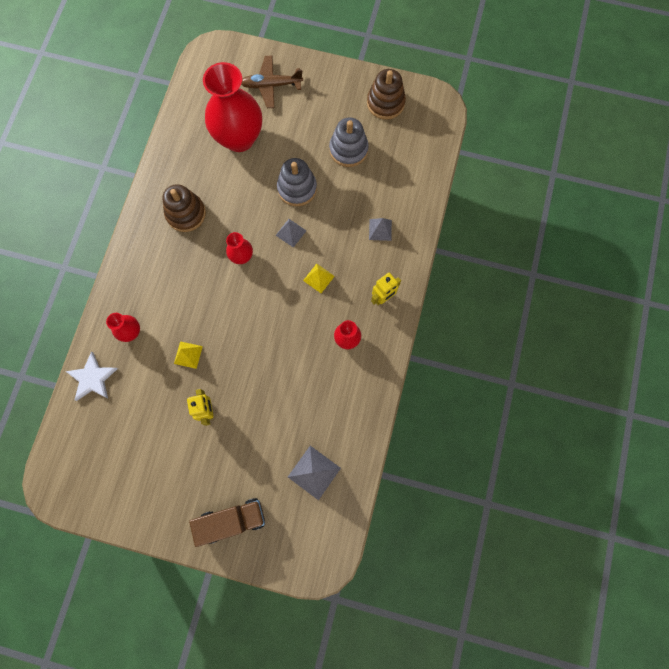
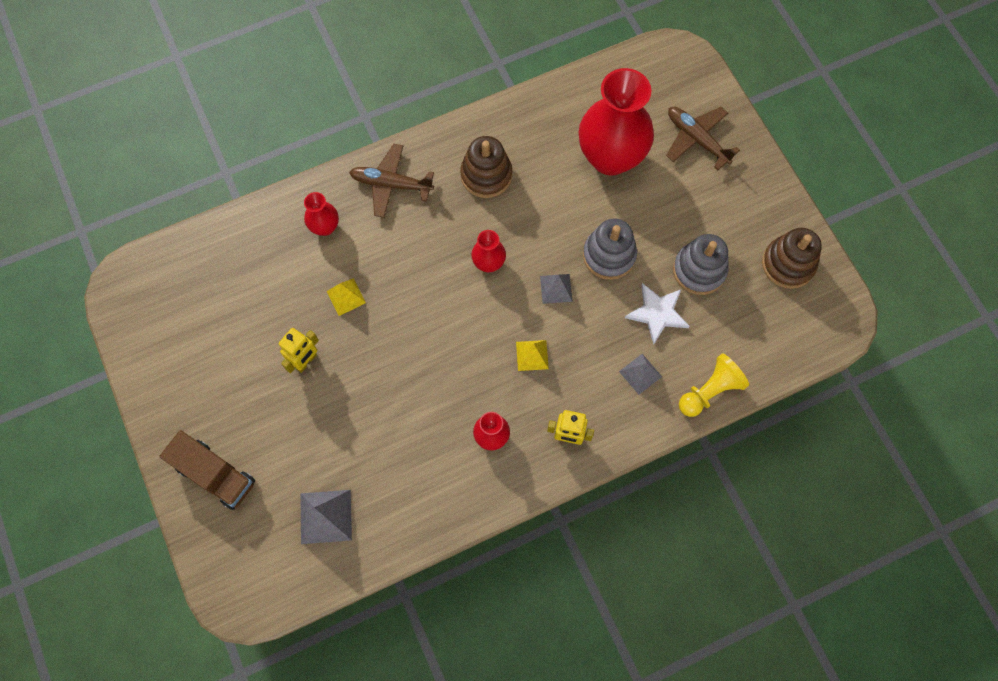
camera: 50 degrees right, 5 degrees down
(93, 378) = (252, 231): white star -> white star (657, 313)
(140, 271) = (391, 184): none -> brown plane
(421, 202) = (709, 391): none -> yellow pawn

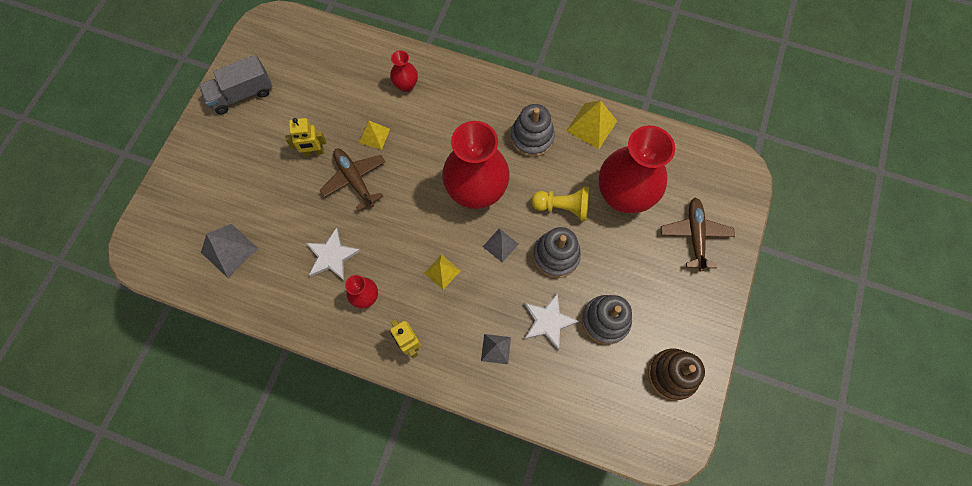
camera: 45 degrees right, 0 degrees up
(175, 373) = (242, 94): none -> grey truck
(216, 474) = (202, 169): brown truck -> none
(391, 184) = (469, 93): brown plane -> brown plane (355, 179)
(424, 432) = (332, 256): none -> white star
(486, 175) = (532, 138): brown stacking toy -> grey stacking toy
(488, 263) = (476, 192): red vase -> red vase, size x2.20
(525, 121) = (591, 125): none -> yellow pyramid
(709, 391) = (528, 404): yellow pawn -> yellow pawn (562, 207)

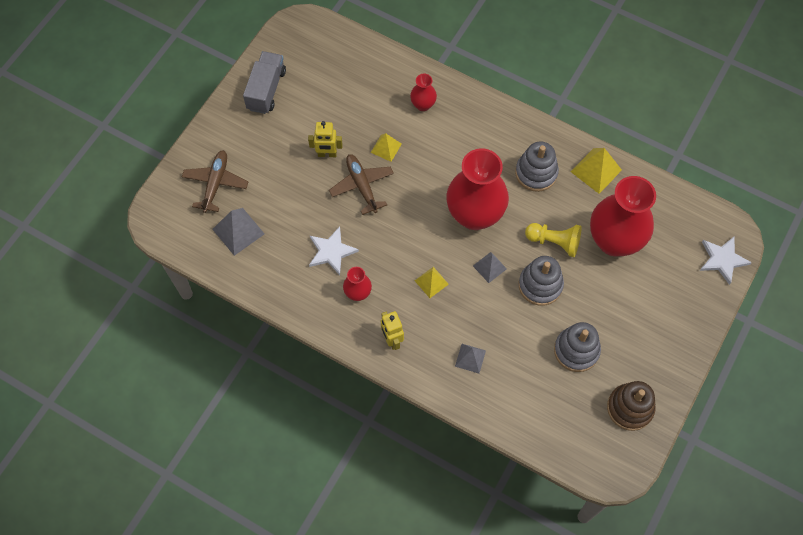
camera: 10 degrees right, 5 degrees down
(242, 94) = (266, 90): grey truck -> grey truck turned 120 degrees clockwise
(548, 321) = (522, 342): white star -> white star (722, 260)
(695, 235) = (676, 288): brown plane -> brown plane (215, 183)

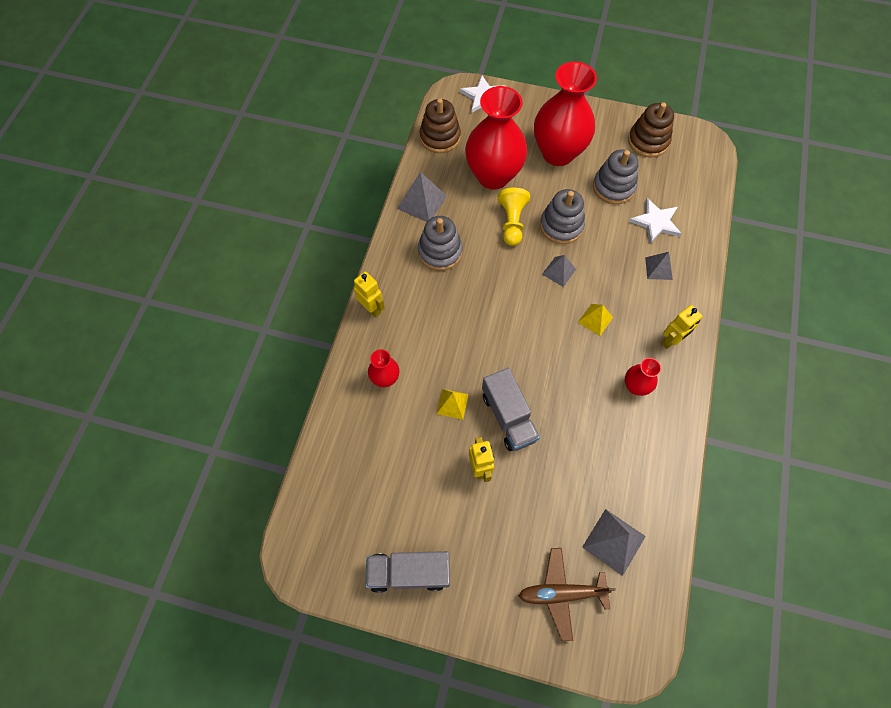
camera: 105 degrees left, 0 degrees up
(331, 251) = (599, 427): white star -> white star (655, 222)
(362, 186) = (508, 417): brown plane -> grey truck
(474, 215) = (506, 297): red vase -> red vase (558, 153)
(491, 108) = (371, 308): none -> yellow robot
(596, 170) = (421, 202): yellow pyramid -> grey pyramid
(673, 204) = (440, 137): none -> brown stacking toy

